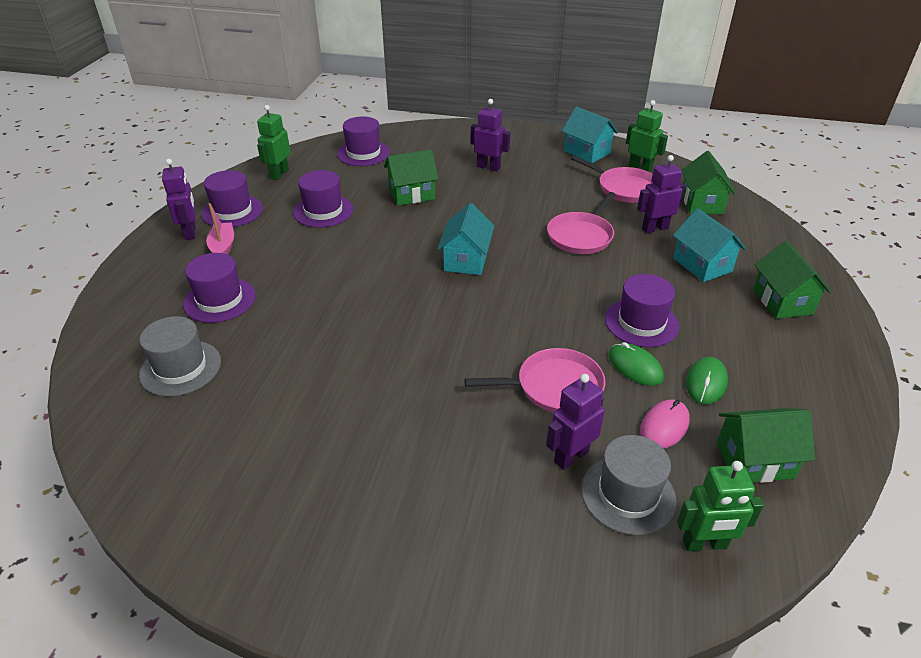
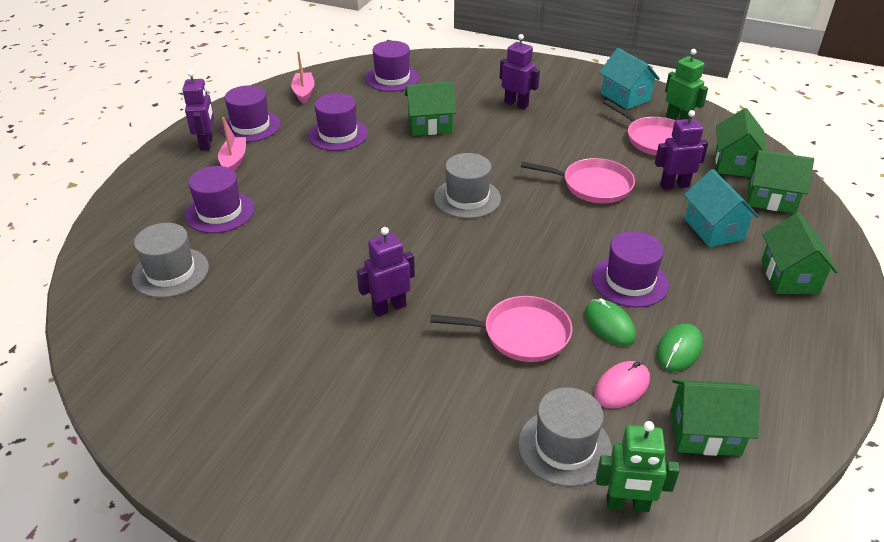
camera: 10 degrees right, 0 degrees up
(279, 174) = (304, 92): green robot -> pink boat
(466, 260) = (467, 198): turquoise house -> grey hat
(571, 456) = (518, 403): purple robot -> purple robot (389, 307)
(581, 236) = (593, 185): pink pan -> pink pan turned 120 degrees counterclockwise
(743, 232) = (771, 199): none -> green house

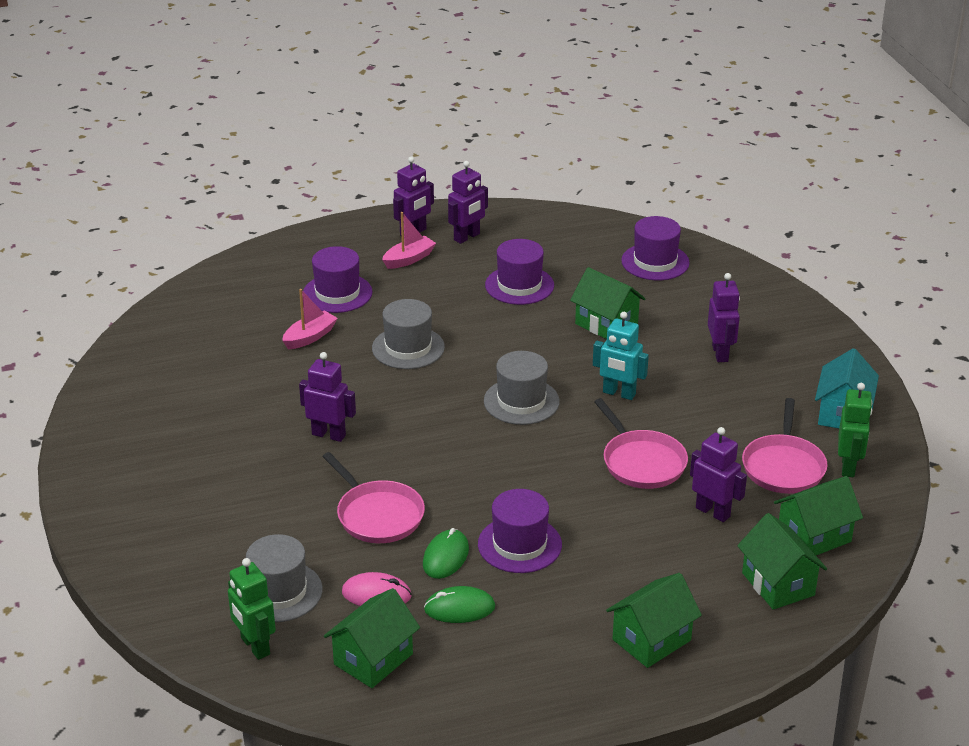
camera: 50 degrees right, 5 degrees down
(170, 272) = (244, 315): grey hat -> grey hat (408, 348)
(250, 126) = (467, 237): purple hat -> purple robot
(304, 92) = (557, 231): pink boat -> pink boat (310, 337)
(509, 157) = (619, 393): none -> turquoise robot
(705, 432) = (373, 659): green house -> green house turned 75 degrees clockwise
(713, 229) = (669, 565): turquoise house -> none

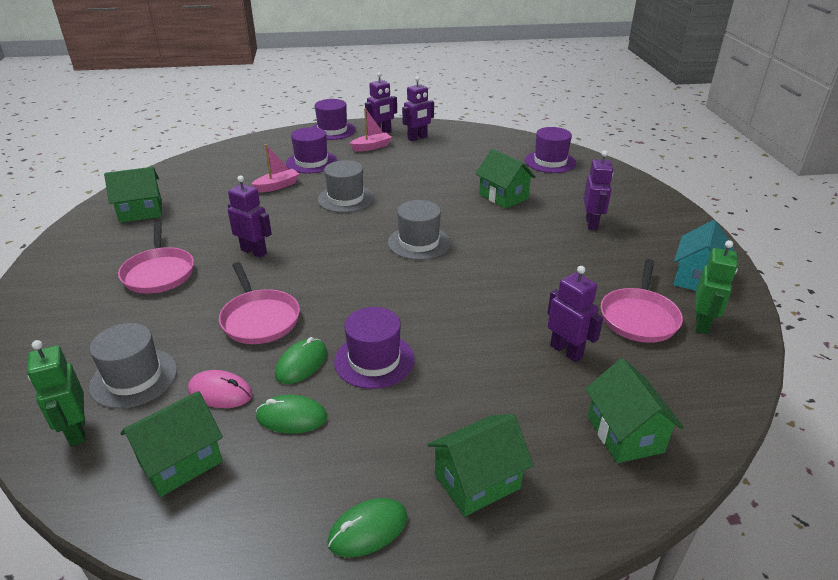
camera: 10 degrees right, 0 degrees up
(519, 285) = (444, 168): purple hat -> purple hat (332, 130)
(567, 688) = (368, 529): none -> green mouse
(619, 393) = (501, 244): turquoise robot -> none
(642, 462) = (508, 300): pink pan -> pink pan (159, 273)
(814, 536) = (666, 387): green house -> green house (141, 212)

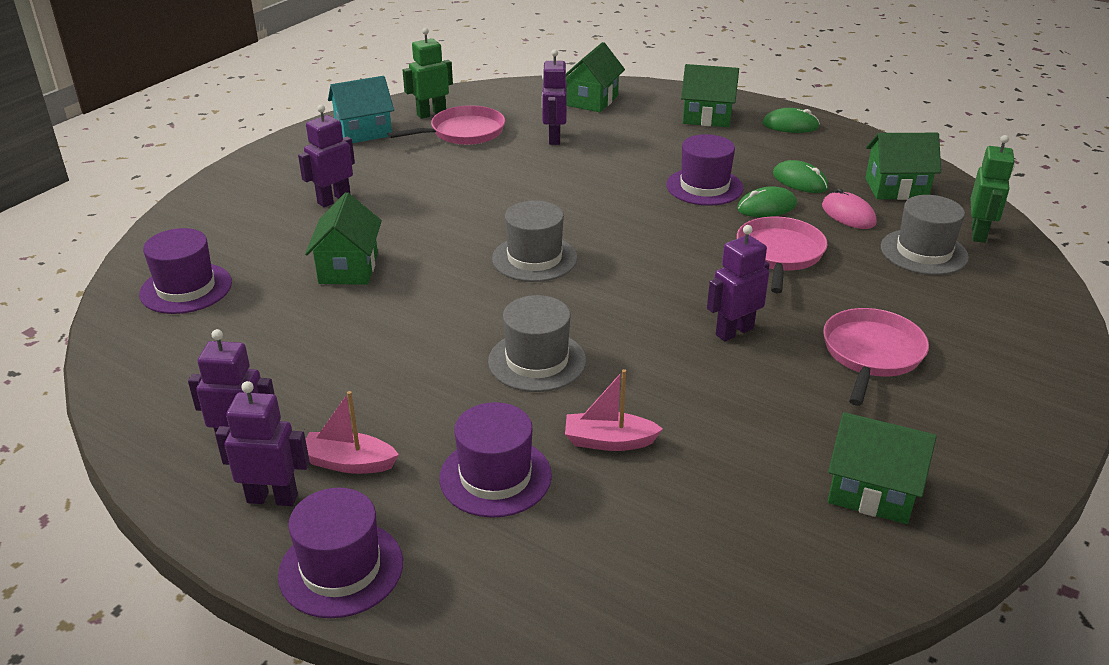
camera: 140 degrees left, 0 degrees up
(254, 251) = (734, 331): purple robot -> purple robot turned 75 degrees clockwise

